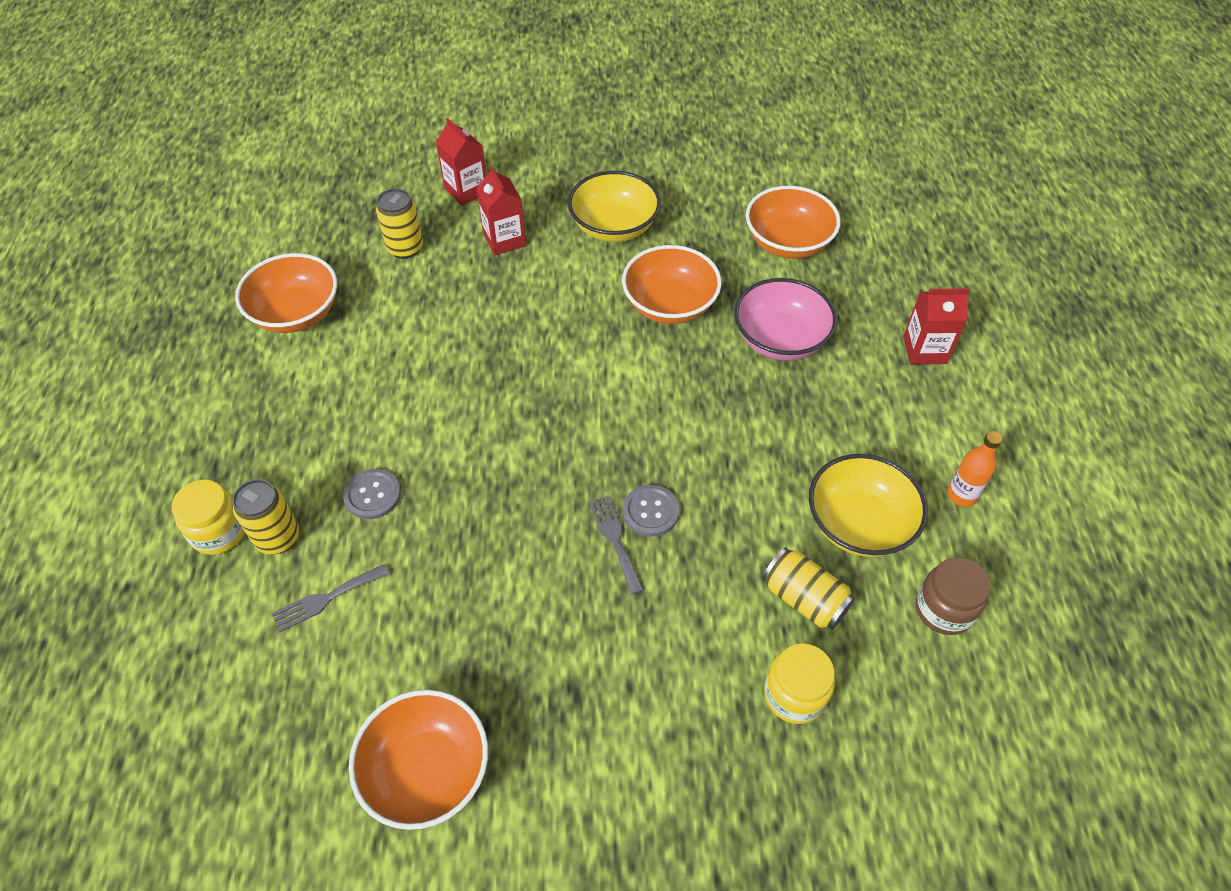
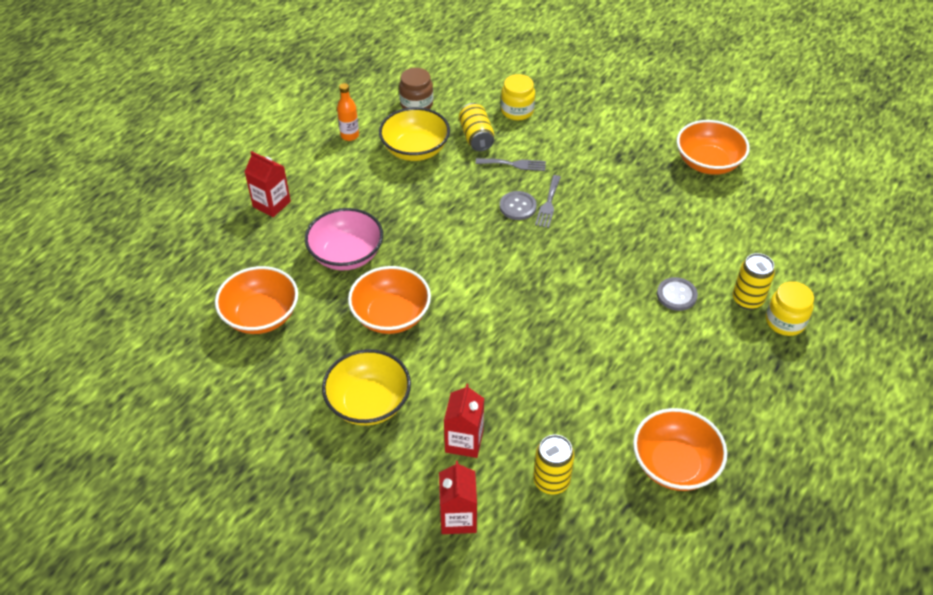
camera: 145 degrees left, 5 degrees down
(326, 599) = (729, 254): grey fork -> grey fork (514, 164)

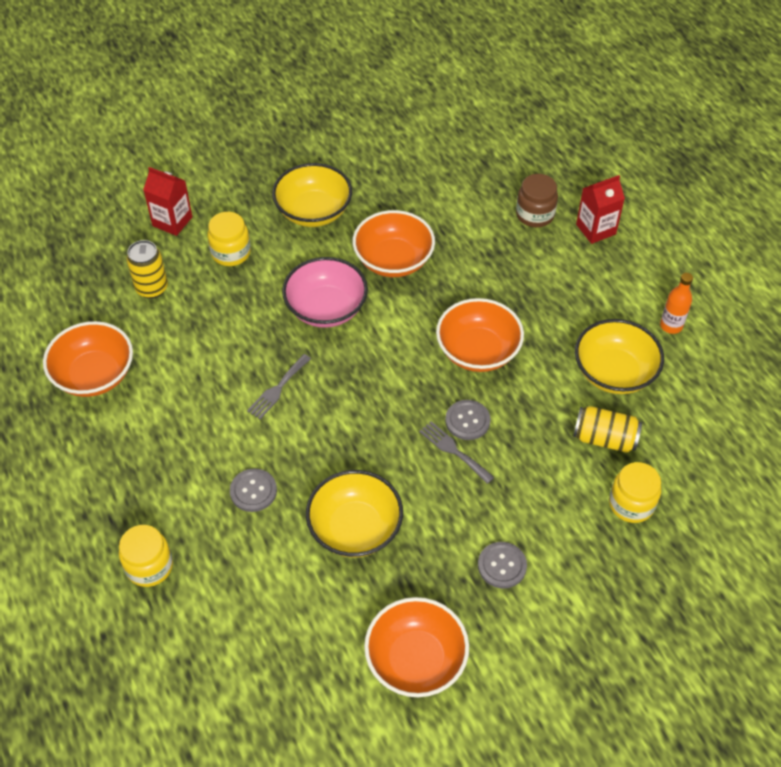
camera: 120 degrees right, 5 degrees up
(261, 316) = (455, 179): orange bowl -> orange bowl (478, 351)
(346, 255) = (490, 258): pink bowl -> pink bowl (326, 308)
(416, 104) = (697, 408): brown jar -> brown jar (535, 214)
(464, 441) = (231, 253): red carton -> yellow jar
(514, 164) = (536, 451): grey fork -> grey fork (277, 389)
(612, 150) = (502, 566): none -> grey button
(652, 227) = (355, 528): none -> yellow bowl
(747, 300) = (200, 551): yellow can -> none

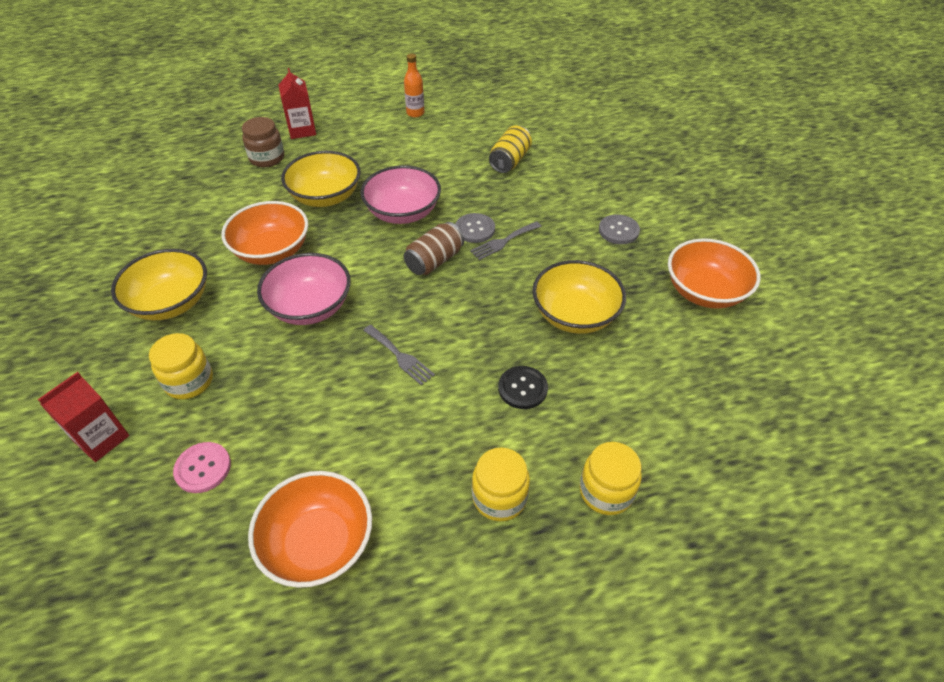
camera: 80 degrees left, 5 degrees down
(152, 288) = (203, 468): yellow can -> pink button
(253, 491) = (522, 388): grey button -> black button
(409, 393) = (434, 261): none -> brown can
(478, 351) = (403, 212): orange bowl -> pink bowl
(614, 372) = (449, 146): yellow bowl -> yellow bowl (325, 196)
(631, 504) = (570, 158): yellow jar -> yellow jar (499, 497)

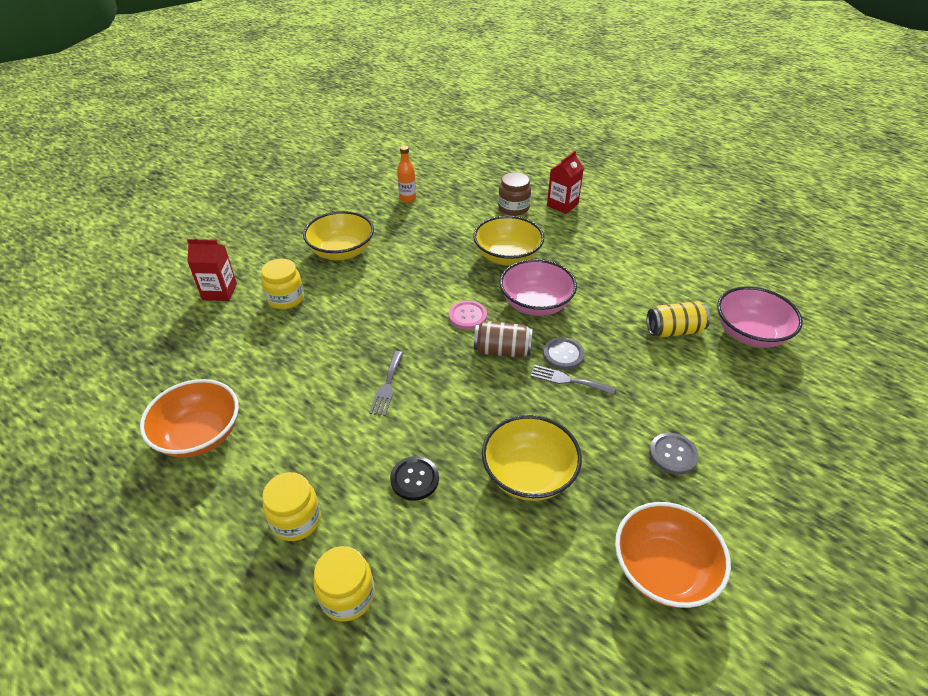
camera: 55 degrees right, 5 degrees down
(203, 468) = (225, 346): pink button -> pink button (467, 316)
(272, 251) = (427, 264): orange bowl -> none
(310, 307) = (393, 313): pink bowl -> pink bowl (750, 334)
(415, 113) = (659, 245): orange bottle -> orange bottle (407, 199)

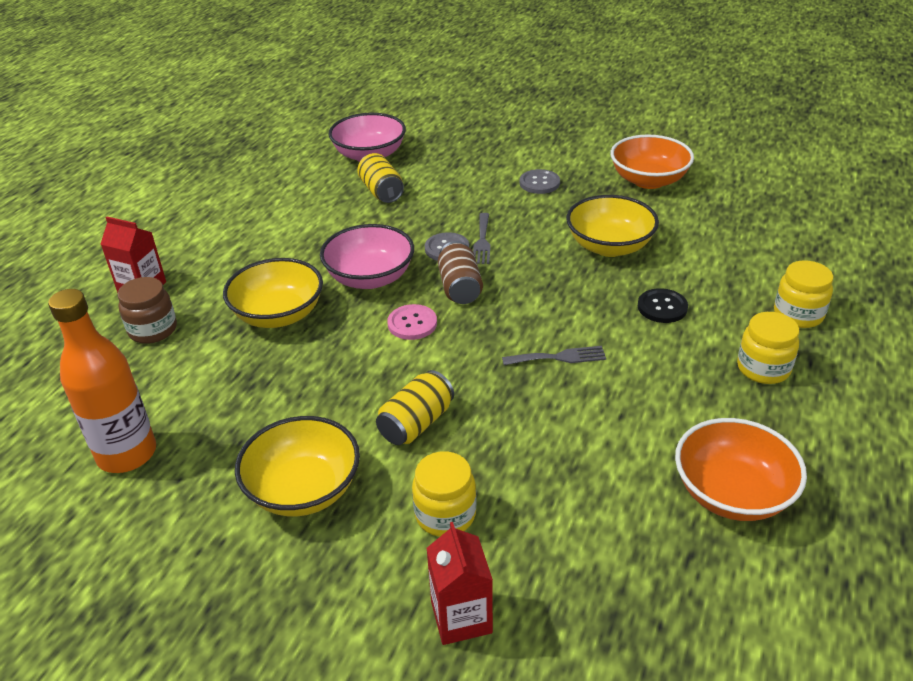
camera: 105 degrees left, 5 degrees down
(364, 300) = (416, 423): none -> yellow can
(407, 199) = (127, 454): orange bottle -> orange bottle, size x1.91

